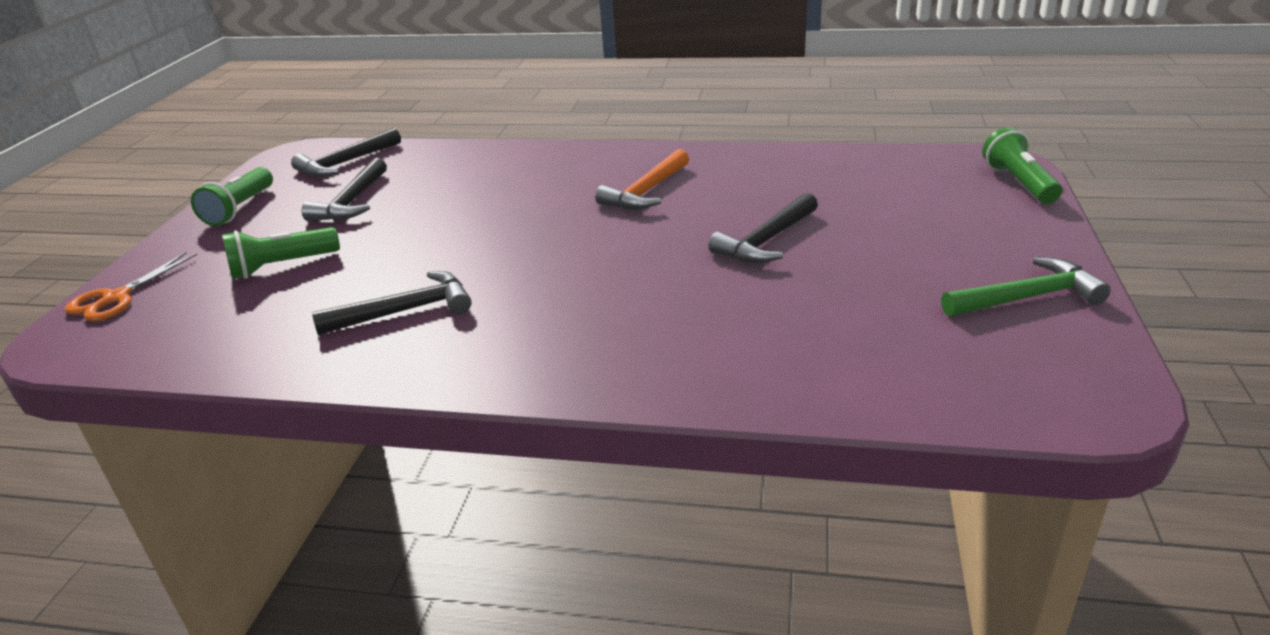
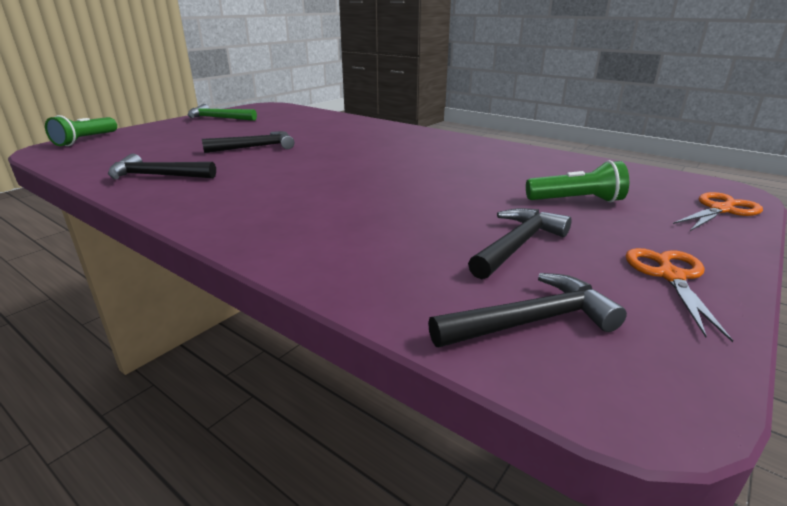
camera: 155 degrees left, 5 degrees down
(239, 209) = (670, 276): green flashlight -> orange scissors
(405, 311) = (481, 161): black hammer -> black hammer (157, 176)
(646, 192) = (258, 184): orange hammer -> none

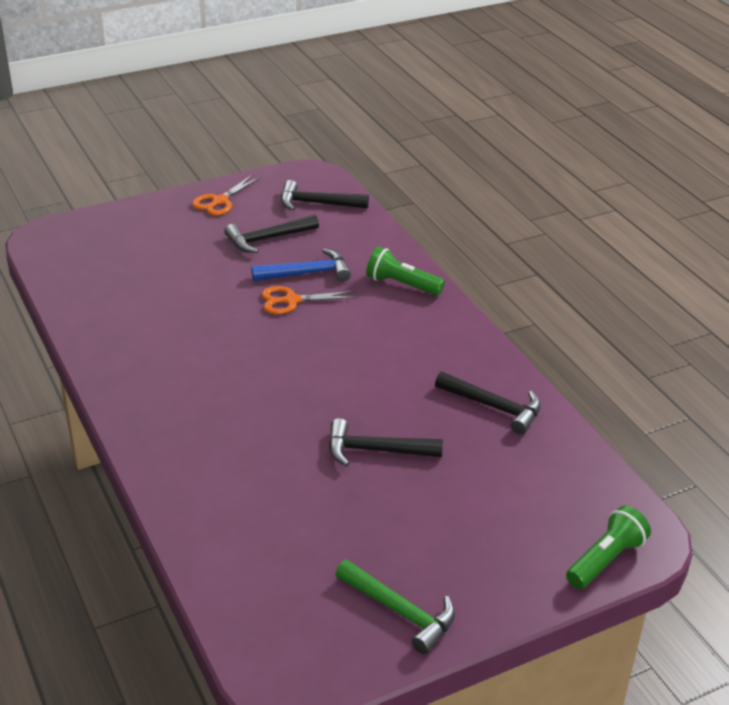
camera: 155 degrees left, 10 degrees up
(418, 223) = (307, 273): none -> blue hammer
(576, 201) = (170, 260): green flashlight -> green flashlight (402, 284)
(721, 210) = (93, 224): orange scissors -> orange scissors (291, 301)

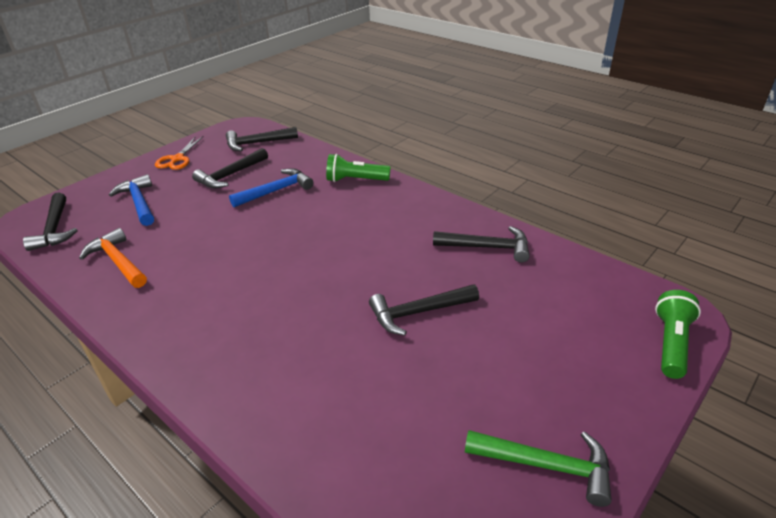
camera: 20 degrees left, 0 degrees up
(68, 254) = (55, 229): none -> black hammer
(116, 309) = (118, 261): none -> orange hammer
(159, 246) = (139, 202): none -> blue hammer
(291, 301) = (274, 213): orange scissors -> none

